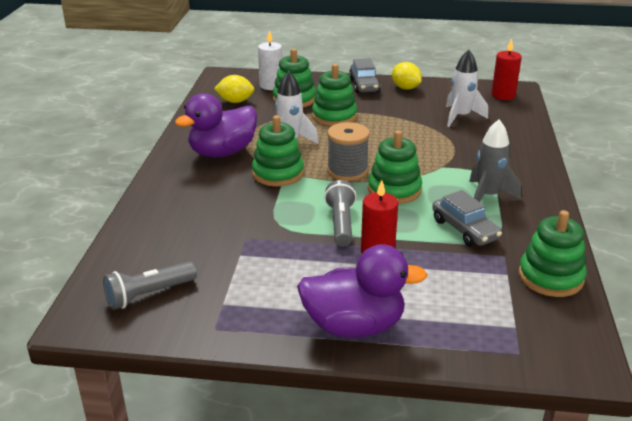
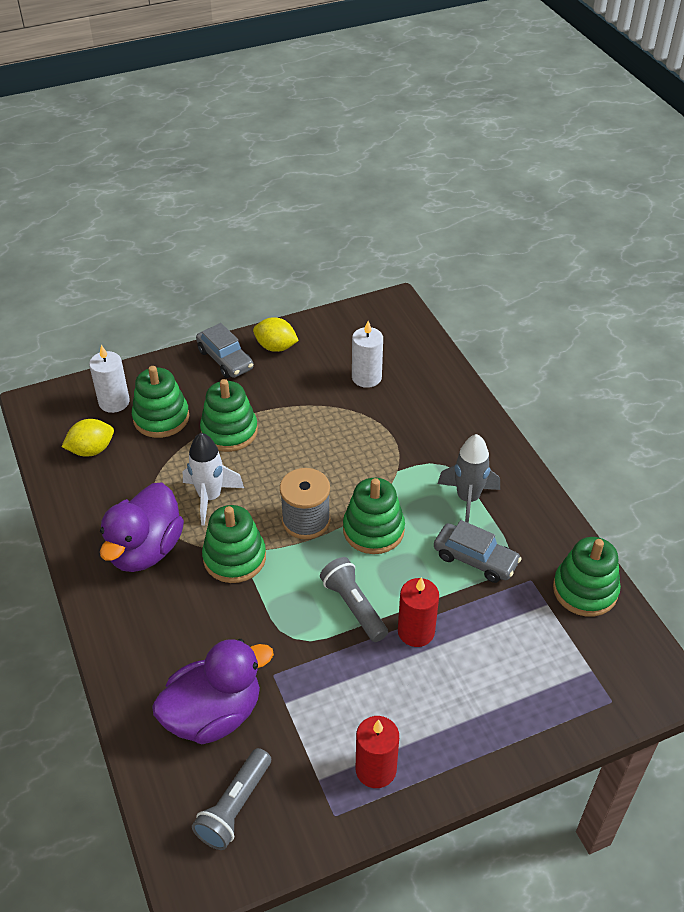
camera: 30 degrees left, 15 degrees up
(354, 326) = (459, 742): purple duck -> purple duck (214, 714)
(460, 117) = (366, 377): white rocket -> white candle
(503, 95) = (388, 321): red candle -> red candle (376, 769)

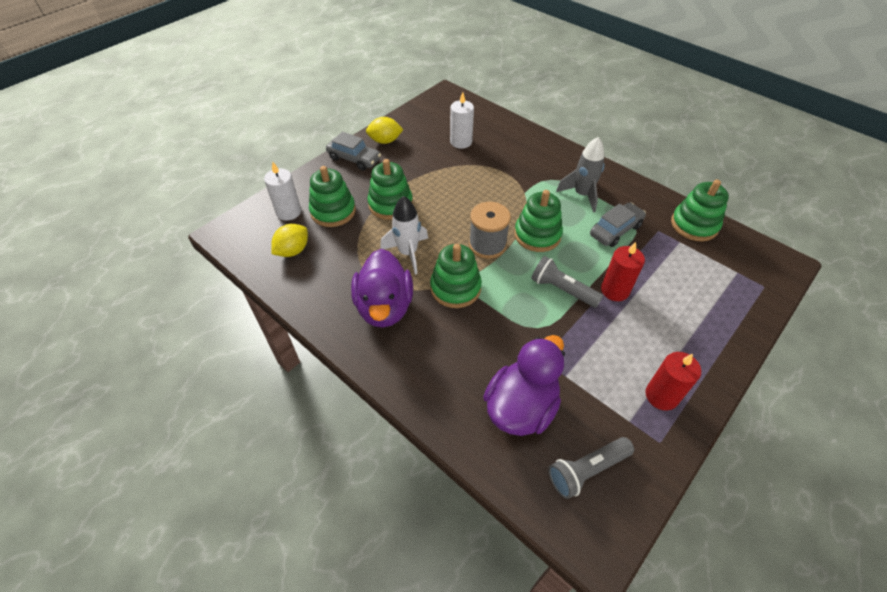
camera: 25 degrees left, 5 degrees up
(235, 807) = (587, 470): grey flashlight -> grey flashlight turned 60 degrees clockwise
(475, 559) = (615, 230): grey car -> grey car turned 45 degrees counterclockwise

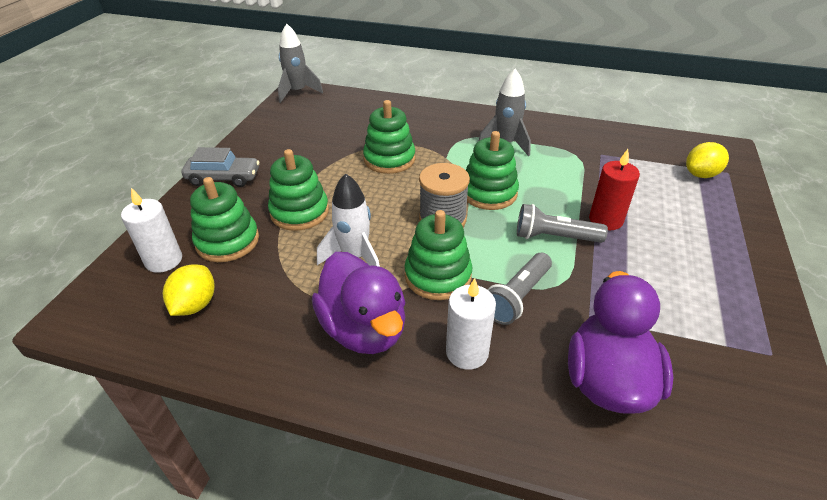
camera: 25 degrees left, 10 degrees down
(385, 141) = (252, 150): yellow lemon -> yellow lemon (701, 174)
(445, 95) = (297, 92): none -> grey rocket
(461, 142) = (344, 129): white candle -> white candle (467, 352)
(587, 470) = (731, 421): grey flashlight -> grey flashlight (517, 297)
(615, 230) = (562, 165): grey car -> none
(661, 396) = (732, 305): red candle -> none
(694, 225) = (627, 140): green stacking toy -> green stacking toy (389, 159)

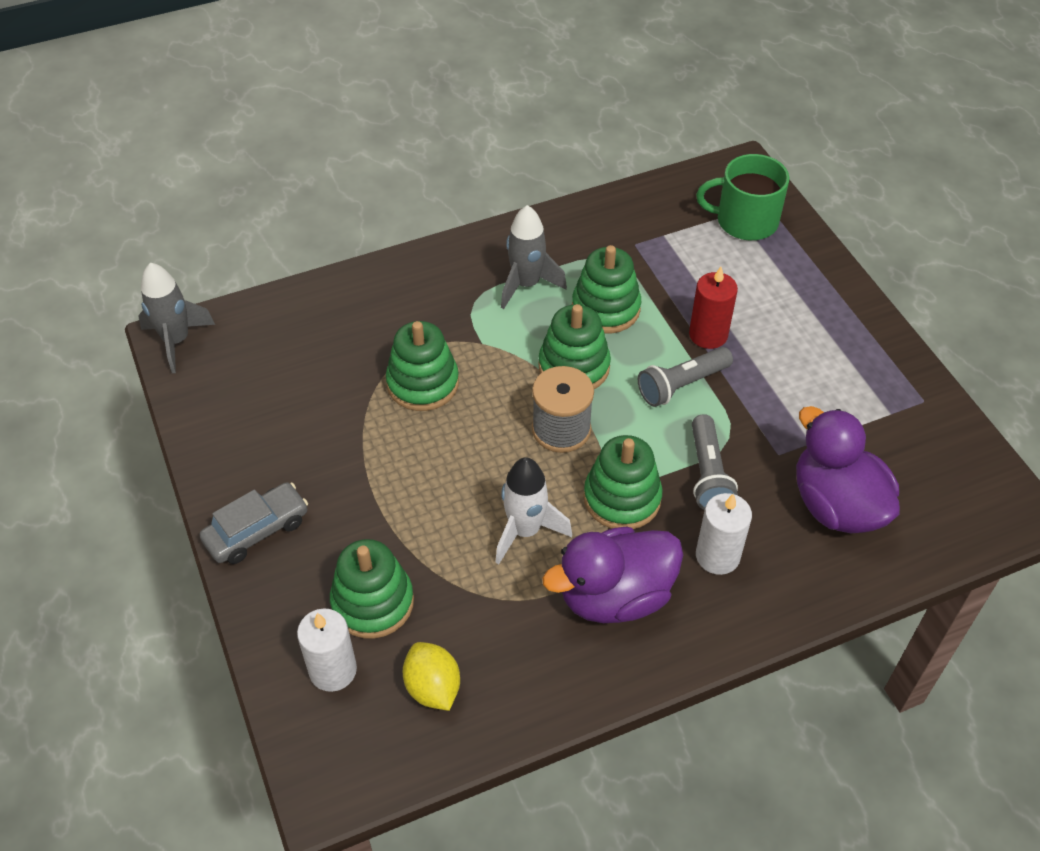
camera: 40 degrees left, 10 degrees up
(299, 212) = (406, 516): green stacking toy -> green stacking toy (605, 308)
(364, 329) = (615, 596): purple duck -> purple duck turned 135 degrees clockwise
(701, 174) = (745, 221): yellow lemon -> green mug

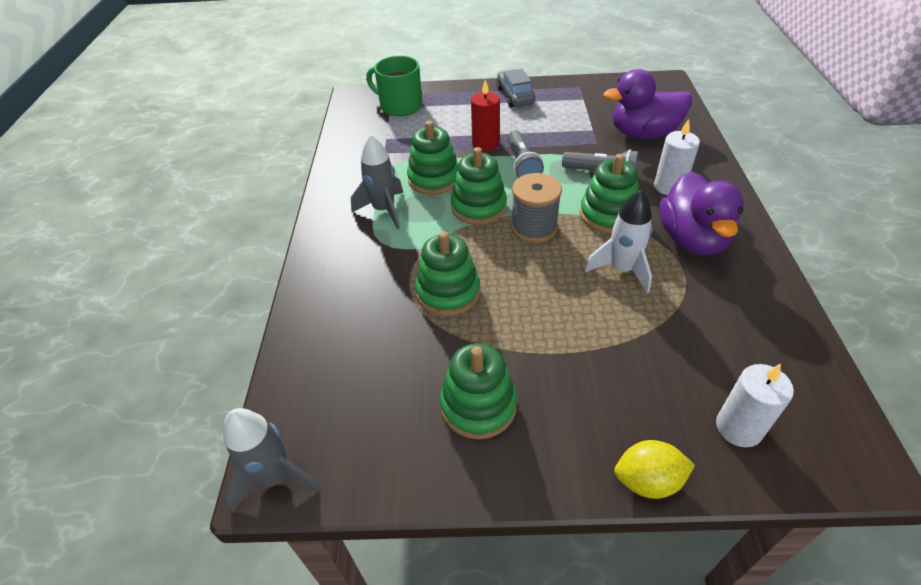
camera: 65 degrees left, 5 degrees down
(257, 531) = (564, 454): grey car -> grey car (515, 96)
(372, 602) = (670, 381): green stacking toy -> green stacking toy (478, 405)
(433, 687) = (763, 360): yellow lemon -> yellow lemon (648, 480)
(745, 221) = (400, 106): green mug -> green mug turned 90 degrees clockwise

